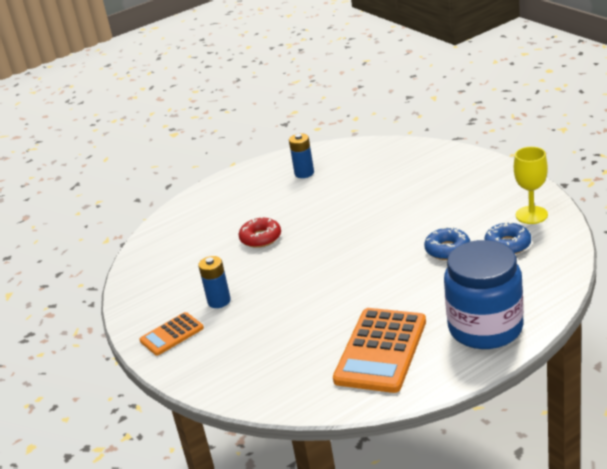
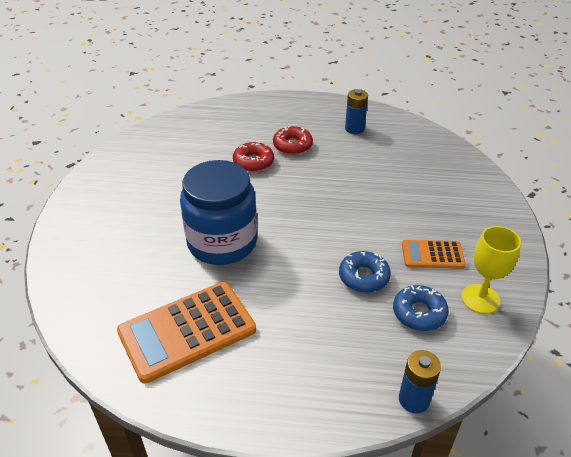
camera: 35 degrees right, 10 degrees up
(172, 334) = (99, 197): orange calculator -> orange calculator (432, 255)
(219, 301) = (159, 194): blue battery -> blue battery (414, 400)
(273, 210) = (292, 145): none -> red donut
(485, 328) = (287, 384): blue jar -> blue jar (222, 242)

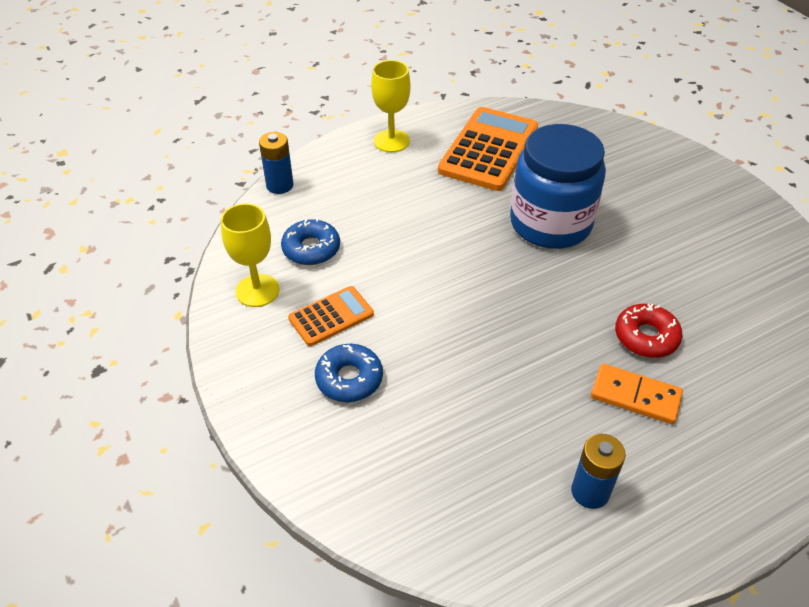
camera: 145 degrees right, 5 degrees up
(262, 396) = (391, 141): none -> yellow goblet
(292, 145) = (635, 396): red donut -> orange domino
(364, 277) = (386, 257): blue donut -> blue donut (349, 379)

